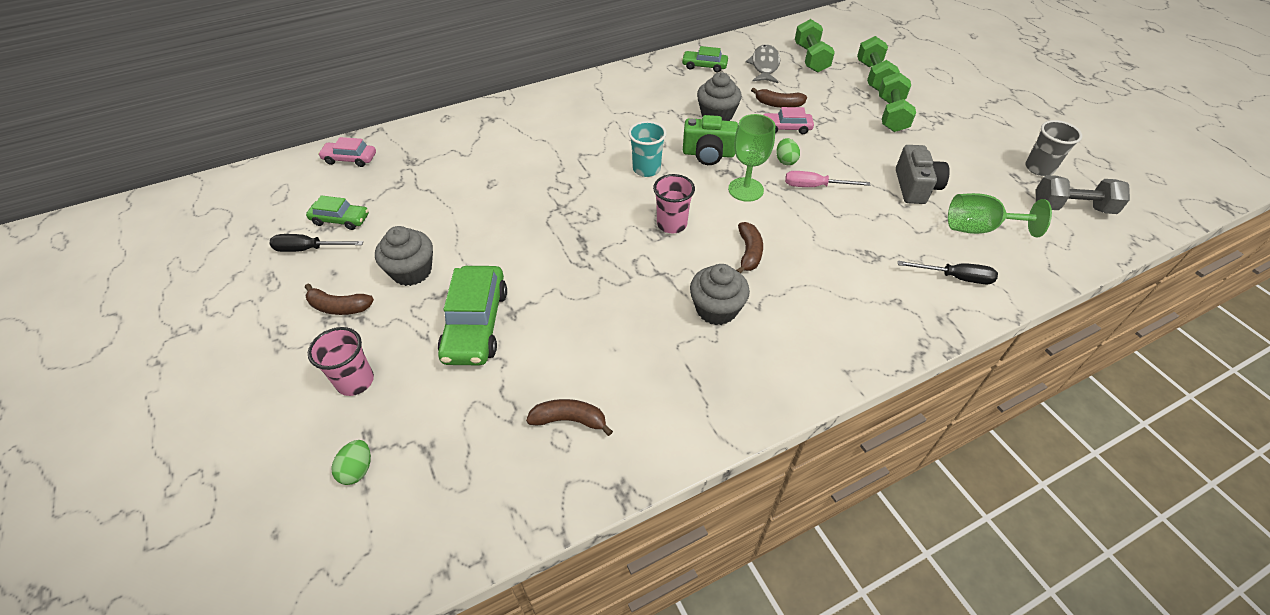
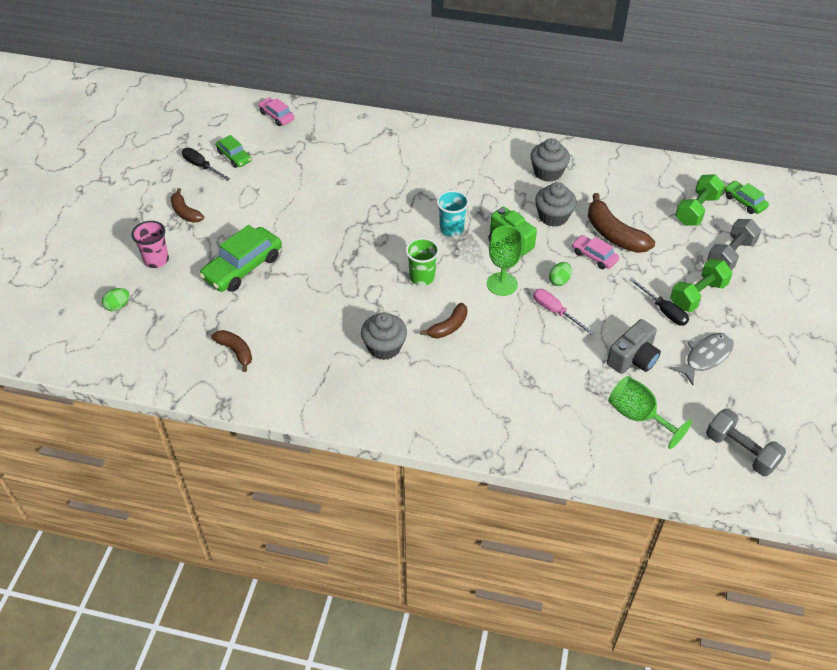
camera: 40 degrees right, 0 degrees up
(411, 271) = (241, 214): grey cupcake -> grey cupcake (548, 172)
(671, 224) = (422, 277): pink cup -> green cup
(704, 66) = (596, 170): green car -> green car (744, 202)
(764, 66) = (647, 196): grey fish -> grey fish (705, 357)
(778, 104) = (614, 234): brown banana -> brown banana, size x1.66
(873, 77) = (730, 255): green dumbbell -> grey dumbbell
(955, 277) = (569, 433): black screwdriver -> black screwdriver (663, 310)
(1039, 168) = (762, 408): grey cup -> none

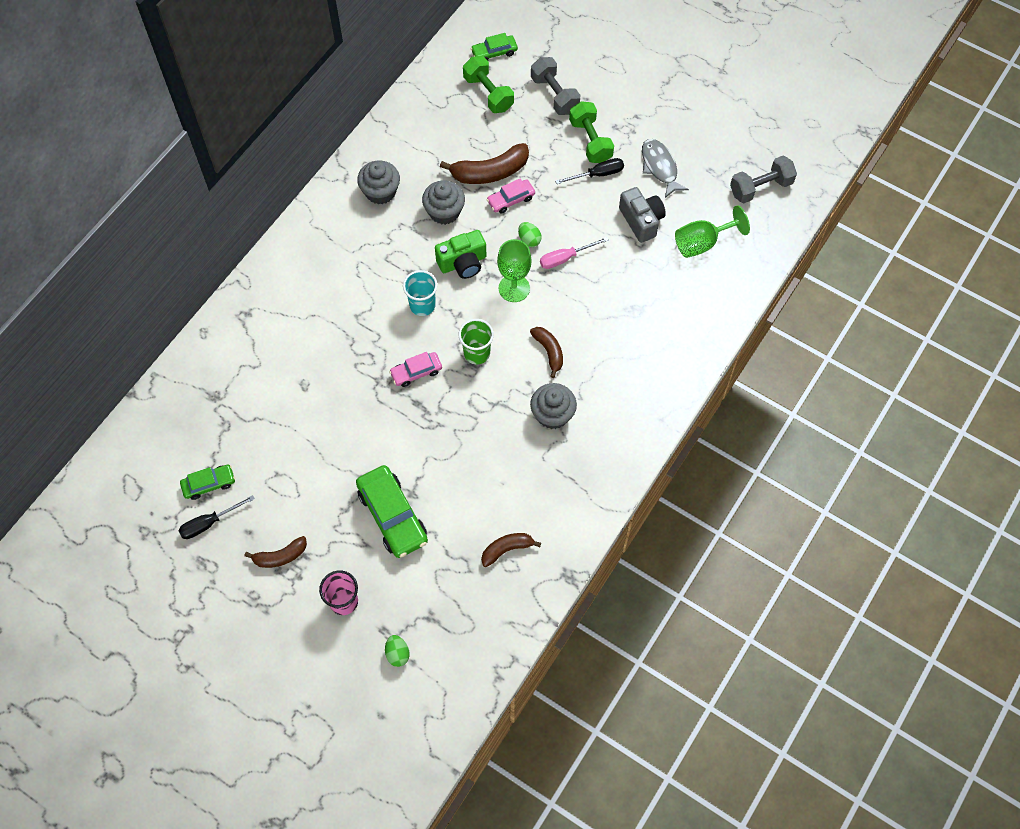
camera: 70 degrees left, 15 degrees up
(277, 116) = (158, 421): pink car -> pink car (416, 372)

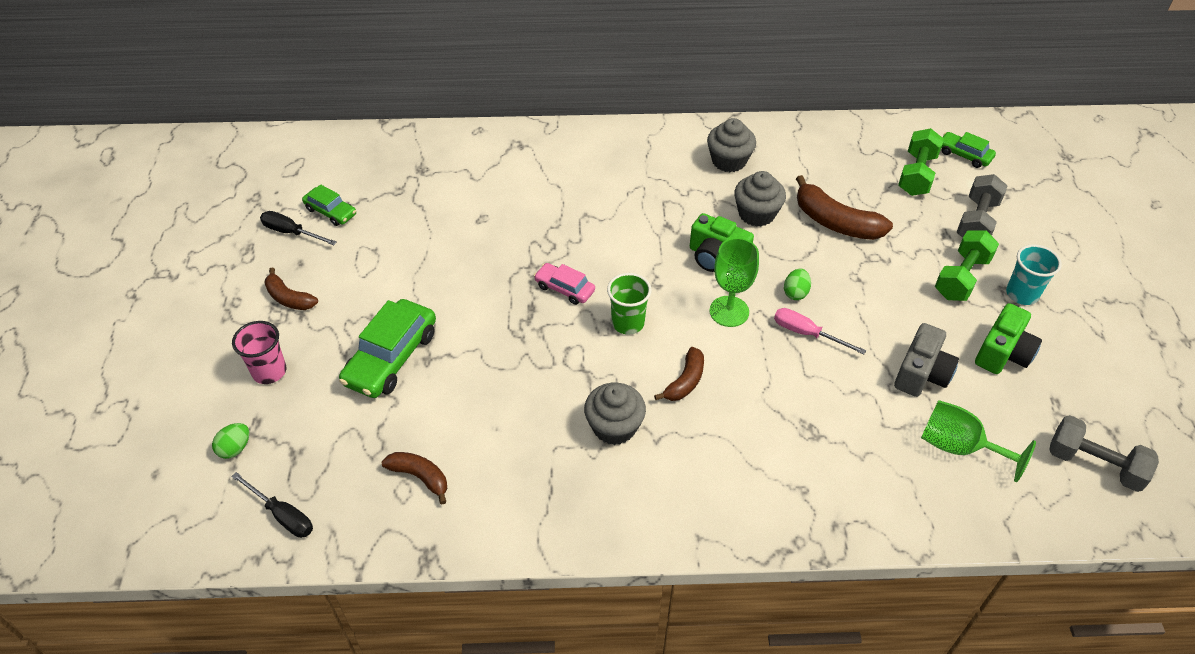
camera: 55 degrees right, 15 degrees down
(422, 305) = (641, 253): turquoise cup -> turquoise cup (1021, 294)
(511, 199) = (824, 254): pink car -> none
(597, 174) = (931, 305): black screwdriver -> black screwdriver (282, 515)
(660, 167) = (1003, 353): grey fish -> green camera

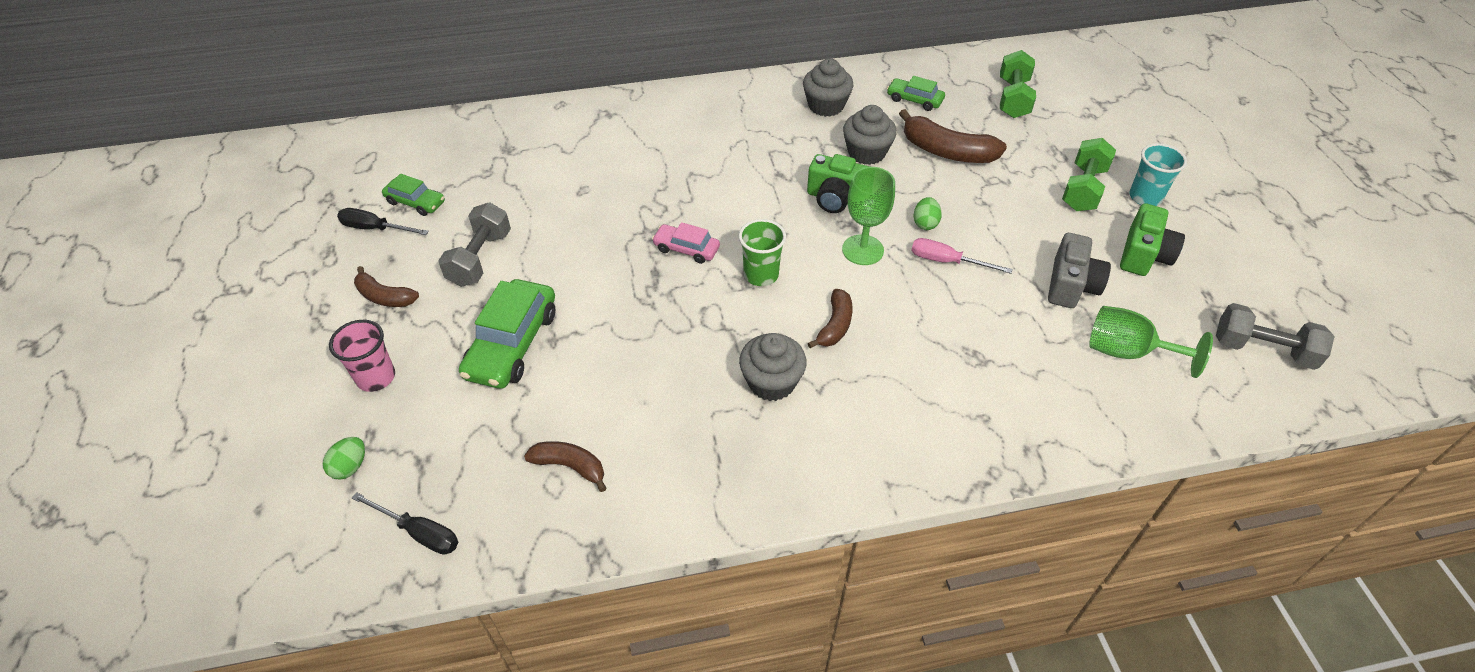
camera: 10 degrees left, 0 degrees up
(964, 155) = (1053, 75): green car -> green car (914, 100)
(976, 221) = (1082, 135): grey dumbbell -> grey dumbbell (480, 258)

